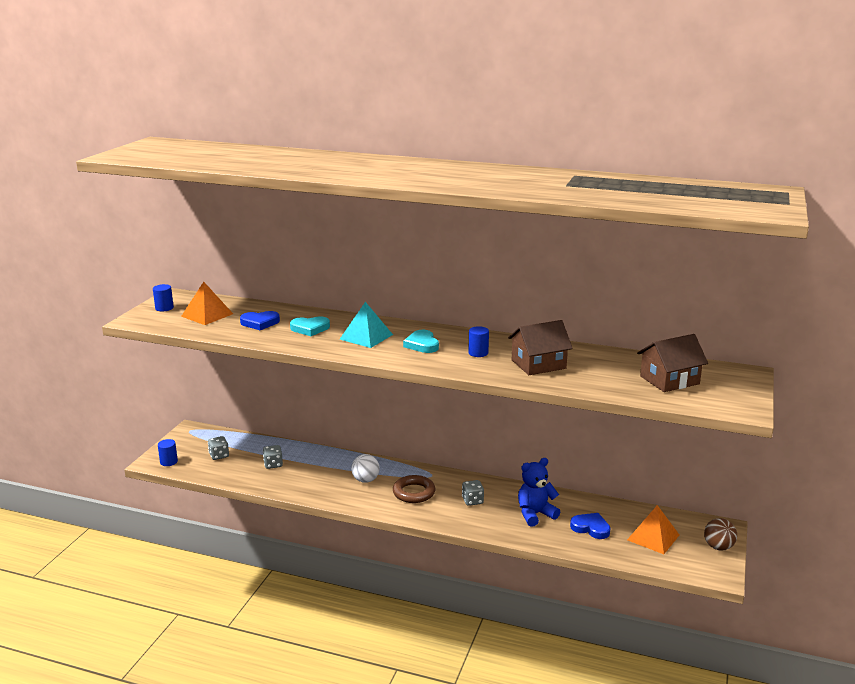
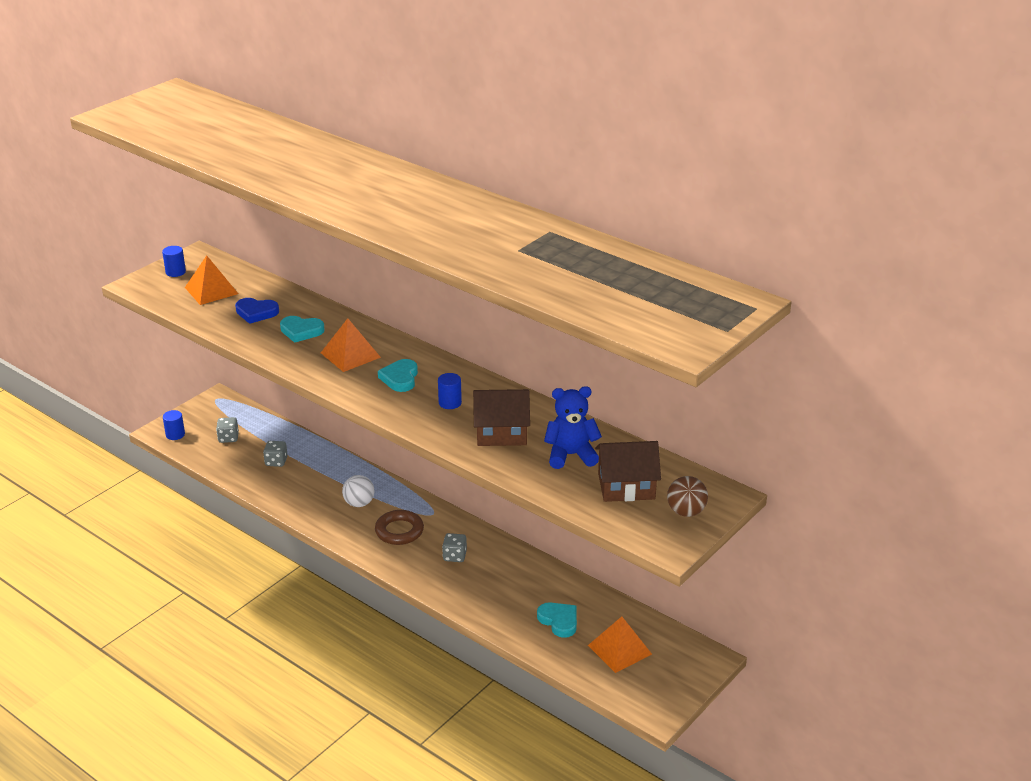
camera: 20 degrees right, 10 degrees up
(366, 337) = (350, 355): turquoise pyramid -> orange pyramid
(535, 514) = (510, 589): blue teddy bear -> blue teddy bear (571, 455)
(591, 528) = (559, 621): blue heart -> turquoise heart
(718, 547) = (684, 680): brown ball -> brown ball (686, 512)

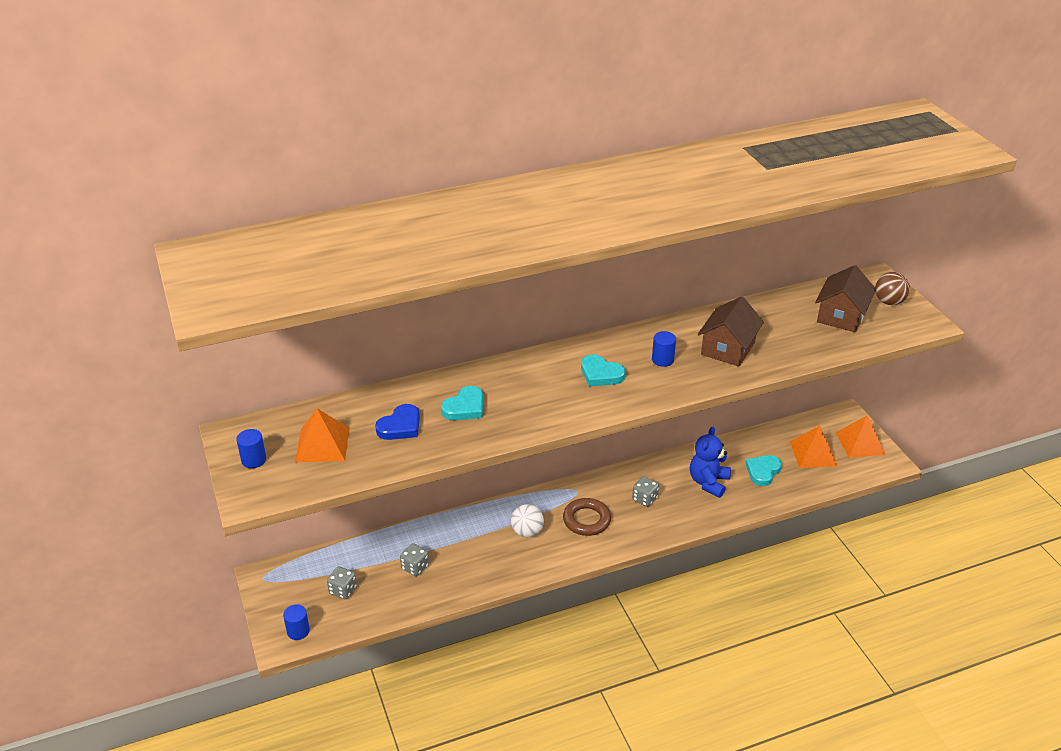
camera: 60 degrees left, 5 degrees up
(350, 355) = (536, 390): orange pyramid -> orange pyramid (860, 443)
(559, 621) = (763, 471): turquoise heart -> turquoise heart turned 45 degrees counterclockwise
(571, 455) = (783, 326): blue teddy bear -> blue teddy bear (708, 482)

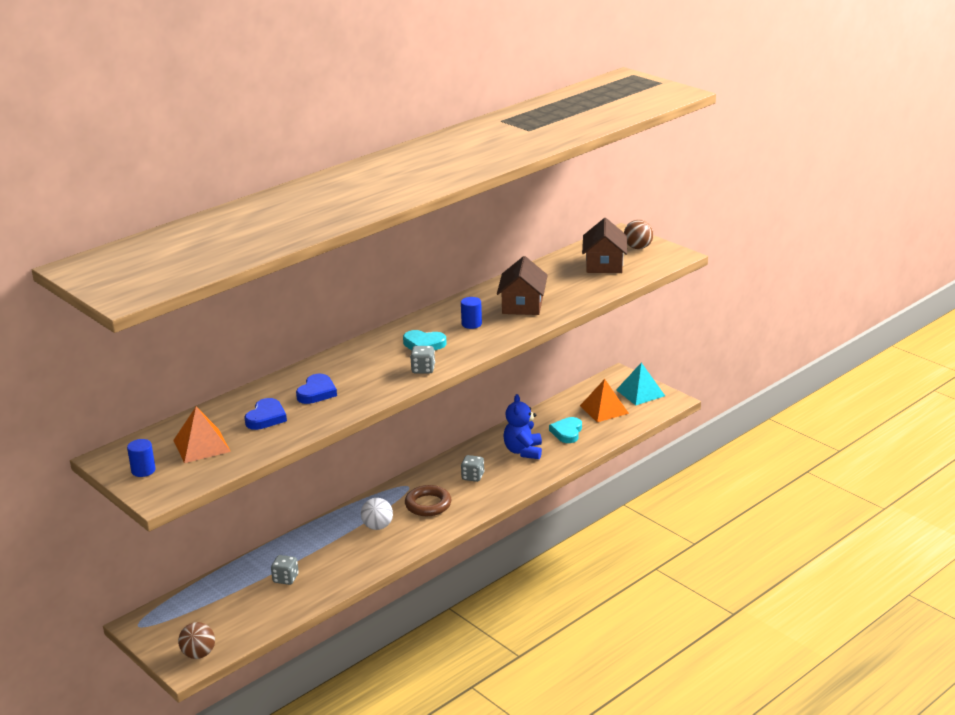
camera: 20 degrees left, 10 degrees down
(298, 631) = (199, 654): blue cylinder -> brown ball
(343, 590) = (225, 613): grey dice -> grey dice (423, 369)
(465, 407) = (317, 392): turquoise heart -> blue heart
(860, 443) = (640, 392): orange pyramid -> turquoise pyramid

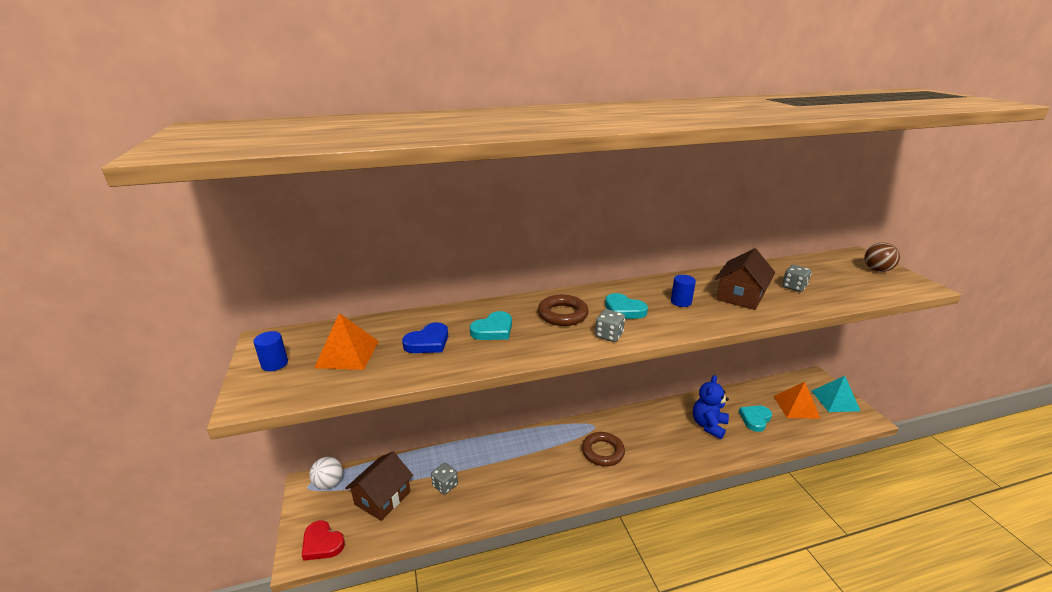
camera: 25 degrees right, 0 degrees up
(199, 654) = (322, 543): brown ball -> red heart
(317, 392) = (493, 330): blue heart -> turquoise heart
(370, 363) = (562, 314): none -> brown ring
(377, 526) = (549, 459): white ball -> white ball (329, 483)
(473, 477) = (653, 436): grey dice -> grey dice (794, 287)
(604, 264) = (837, 277): brown house -> brown house (382, 497)

